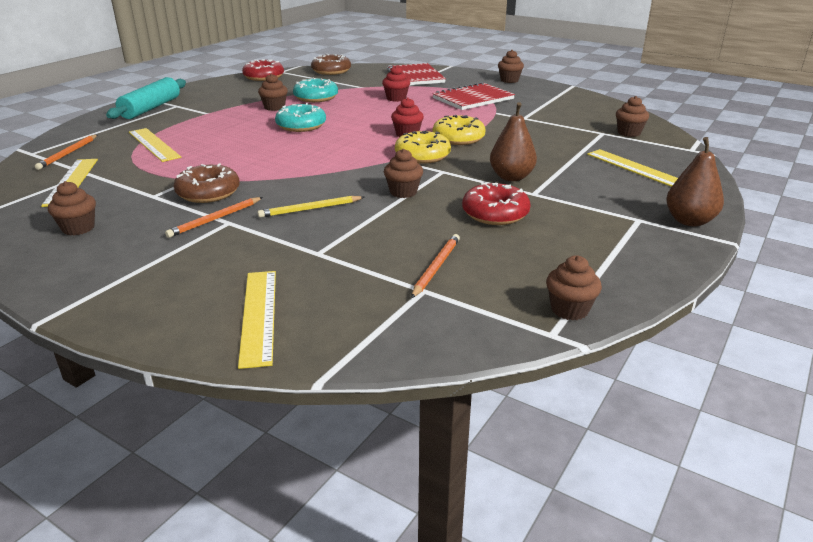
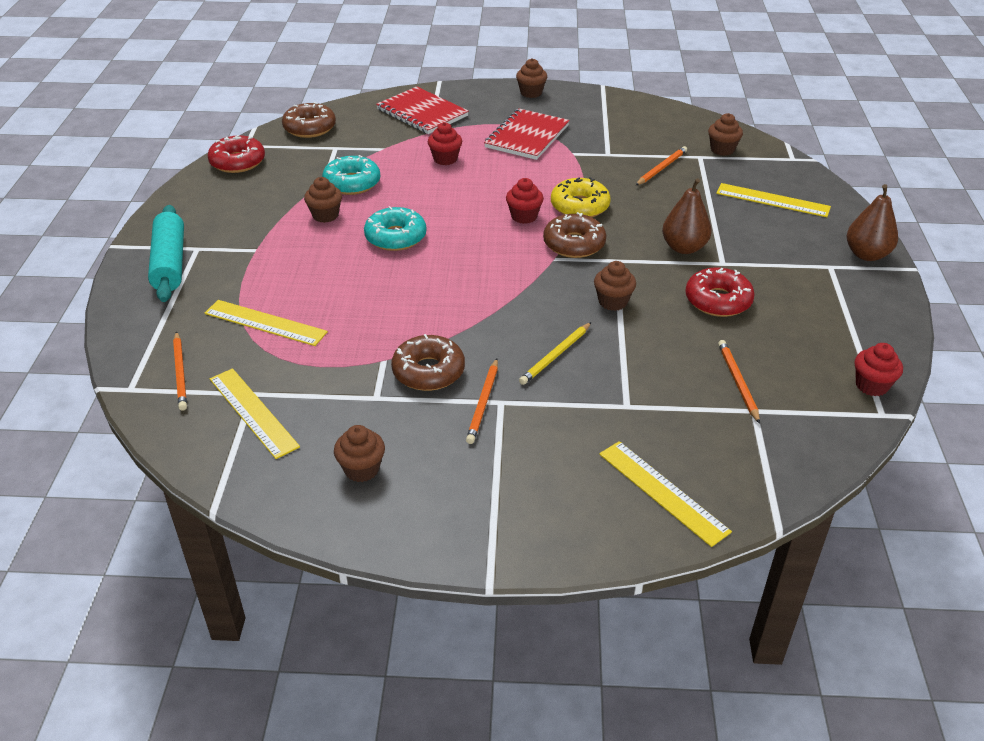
camera: 30 degrees left, 10 degrees up
(422, 155) = (574, 244): yellow donut -> brown donut
(558, 132) = (661, 168): none -> orange pencil
(569, 309) = (871, 385): brown cupcake -> red cupcake

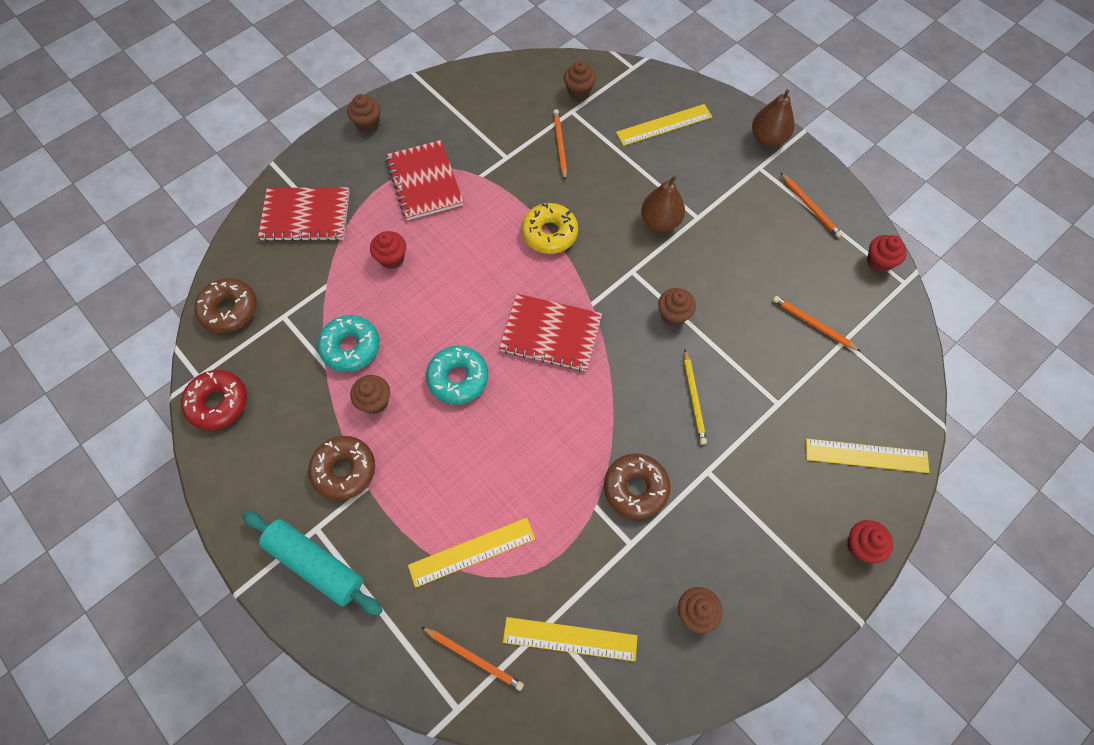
camera: 45 degrees left, 25 degrees up
(483, 403) = (699, 483): orange pencil -> orange pencil (810, 207)
(497, 255) = (551, 334): none -> red notebook
(524, 216) = (523, 277): red cupcake -> red cupcake (861, 546)
(574, 244) = (588, 278): brown donut -> brown donut (344, 470)
(718, 300) = (731, 258): red donut -> none

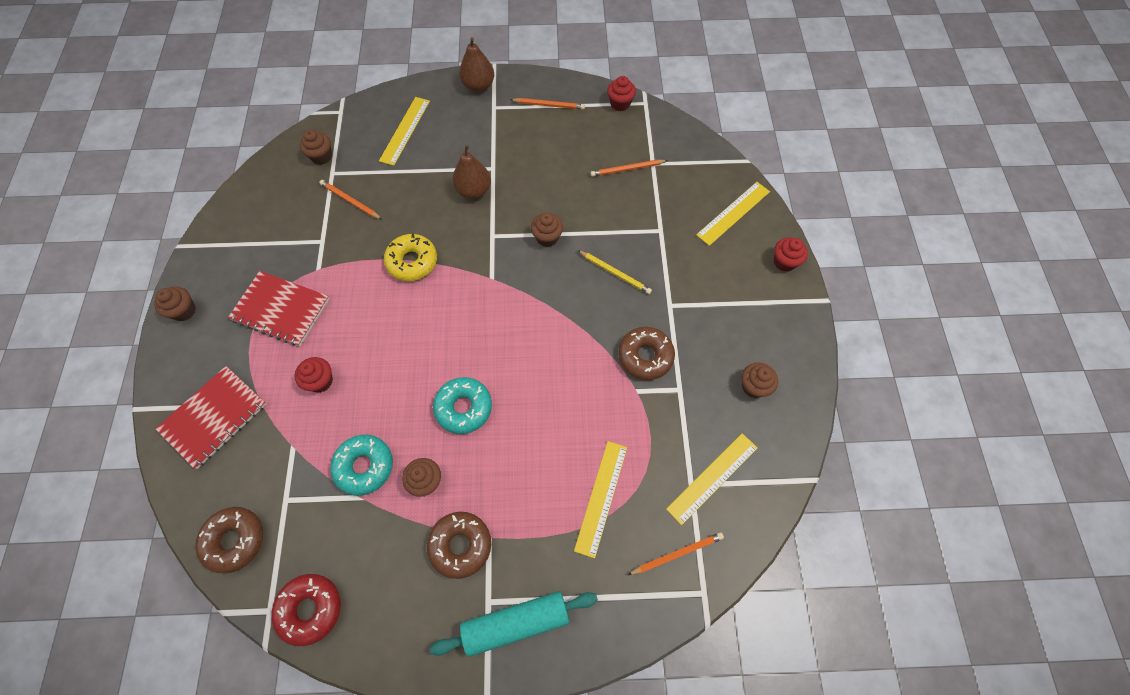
camera: 50 degrees left, 0 degrees up
(551, 334) = (488, 321): red notebook -> none

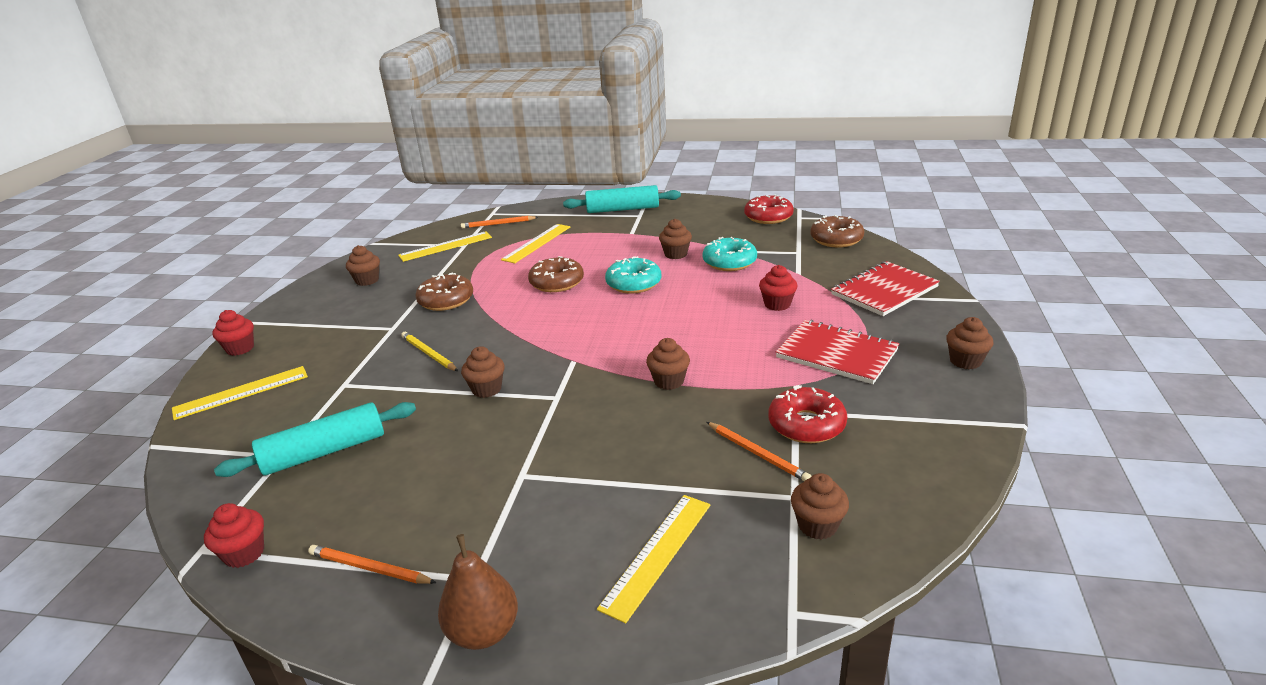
camera: 165 degrees left, 35 degrees down
(316, 229) = (806, 424): none -> red donut
(412, 262) = (669, 381): yellow donut -> brown cupcake
(460, 545) = (653, 231): brown donut -> brown donut (557, 282)
(473, 191) = (563, 448): brown pear -> none
(627, 169) = (324, 452): orange pencil -> turquoise rolling pin

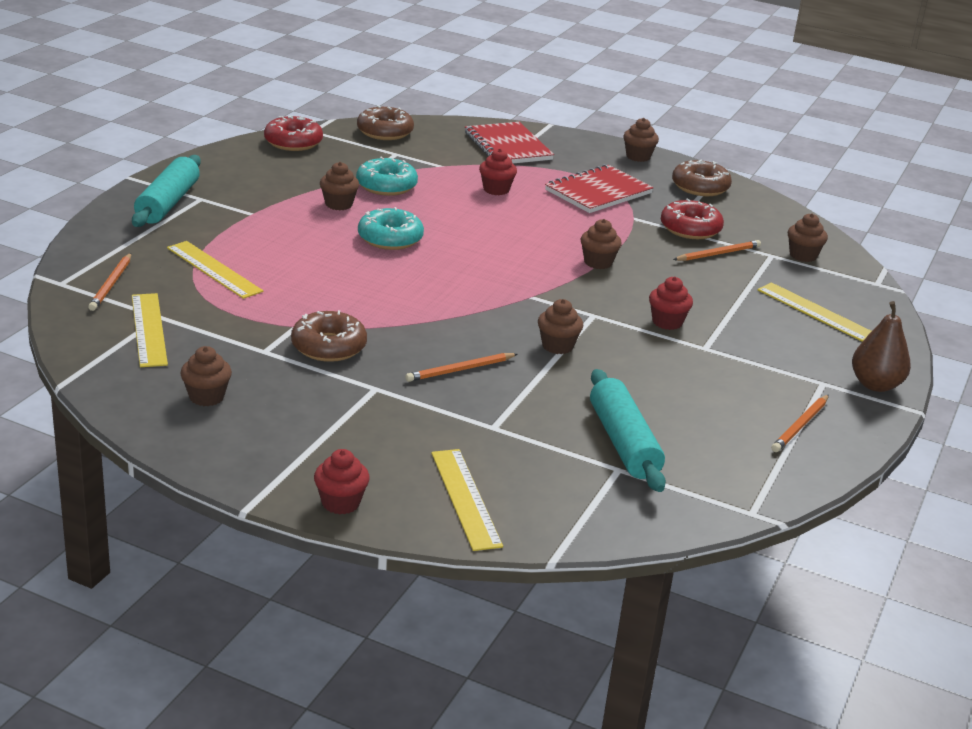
camera: 80 degrees left, 0 degrees up
(244, 553) = (764, 488): red cupcake -> red cupcake (667, 322)
(428, 354) = (460, 370): yellow pencil -> orange pencil
(557, 282) = (346, 276): brown donut -> brown donut (700, 187)

